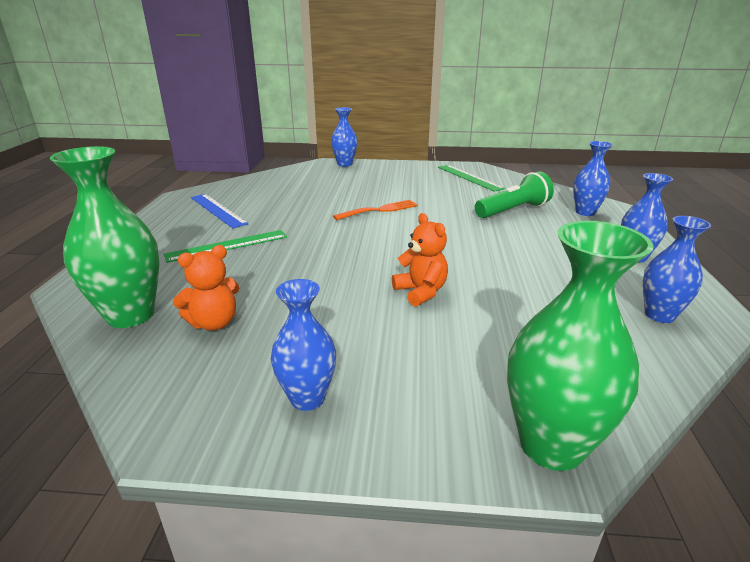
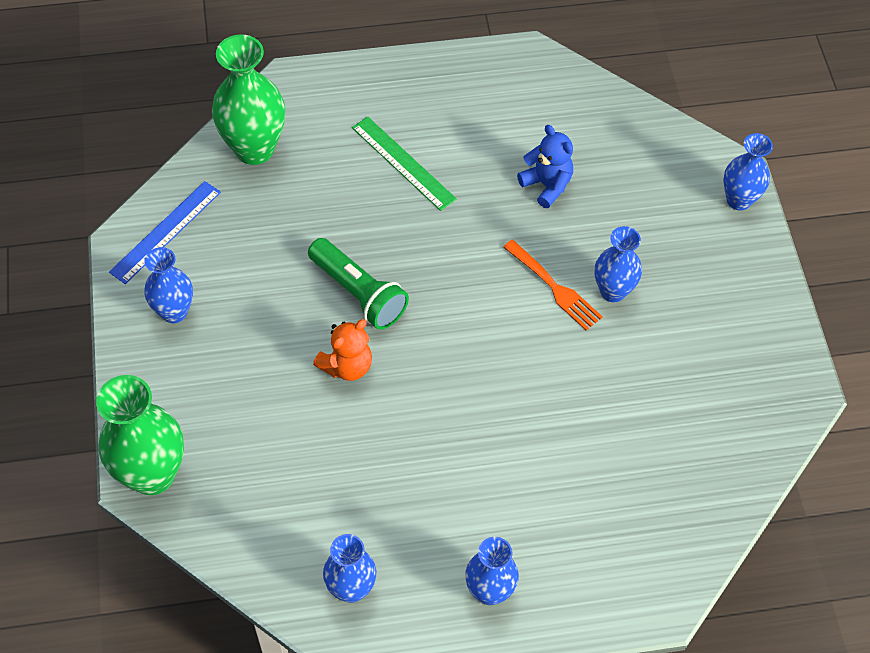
camera: 75 degrees right, 30 degrees up
(214, 323) = (256, 214): orange teddy bear -> none
(217, 210) = (497, 113): blue ruler -> blue ruler (165, 232)
(294, 203) = (547, 185): none -> blue teddy bear
(469, 177) = (739, 388): green ruler -> none
(513, 210) = (608, 453): green flashlight -> green flashlight (359, 293)
(585, 212) = (632, 551): blue vase -> blue vase (613, 291)

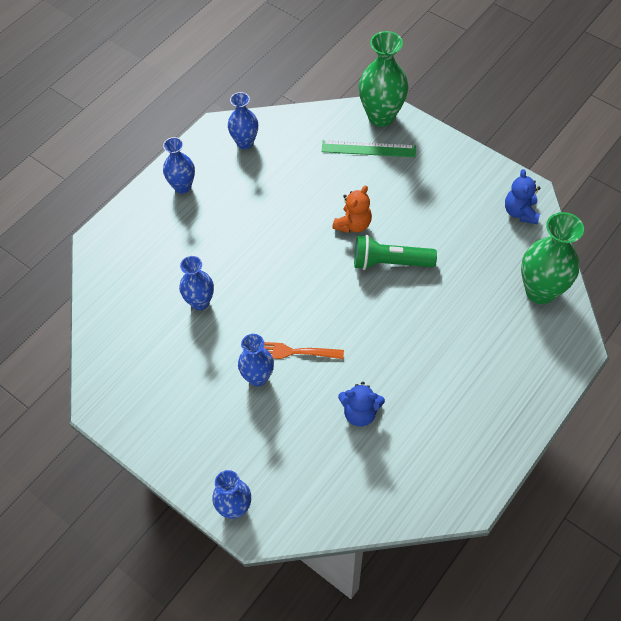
camera: 140 degrees right, 0 degrees up
(165, 232) = (520, 212): blue ruler -> blue teddy bear
(174, 312) = (463, 182): blue vase -> blue vase (200, 302)
(347, 366) = (353, 224): orange teddy bear -> orange teddy bear turned 150 degrees counterclockwise
(403, 163) = (454, 354): green ruler -> green ruler (368, 149)

